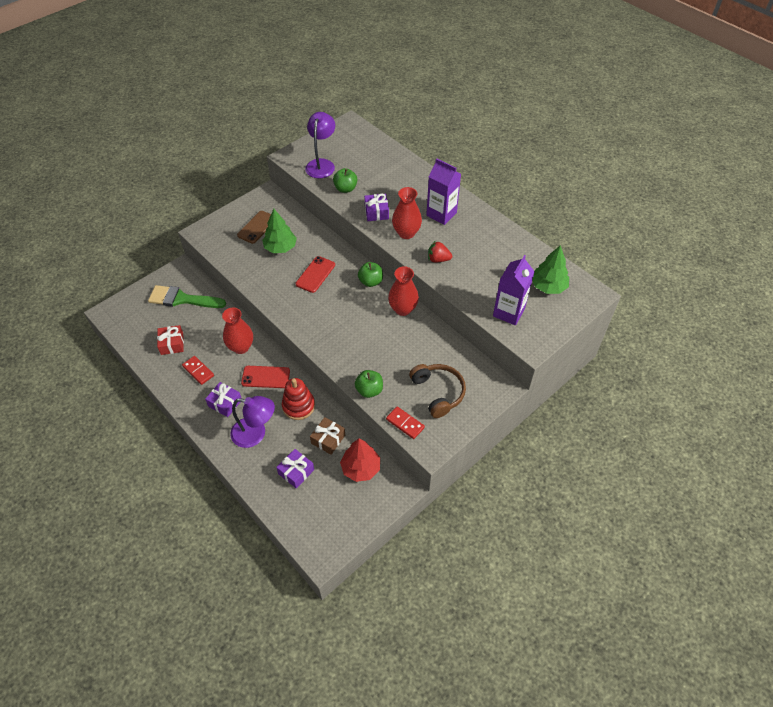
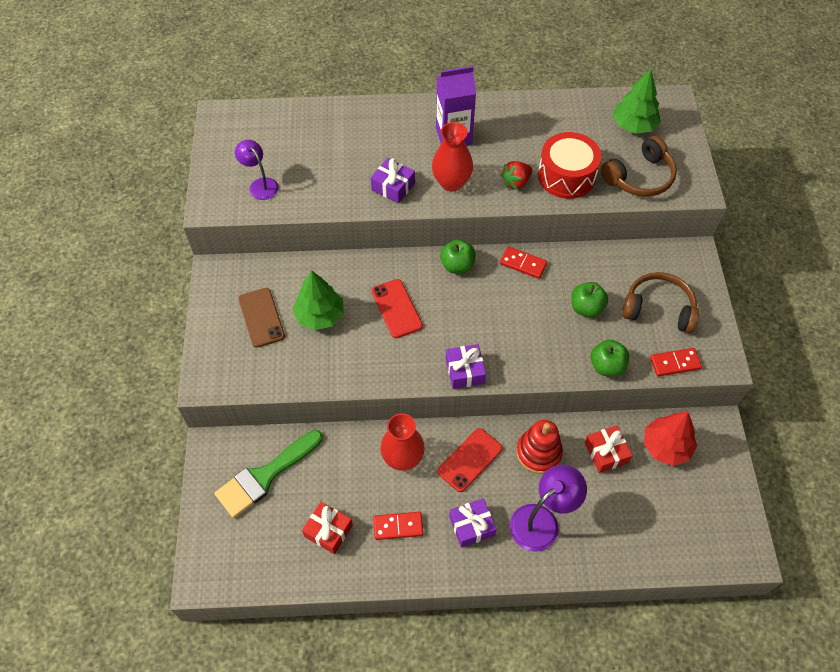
camera: 50 degrees left, 5 degrees up
(296, 472) = (625, 511): purple gift -> purple gift (465, 371)
(321, 164) = (260, 185): purple lamp -> purple lamp, size x0.66
(328, 439) = (606, 453): brown gift -> red gift
(345, 189) = (326, 189): green apple -> green apple (586, 308)
(403, 309) = (523, 264): red vase -> red domino
(469, 278) = (566, 176): none -> red drum
(508, 312) = (639, 177): purple carton -> brown headphones

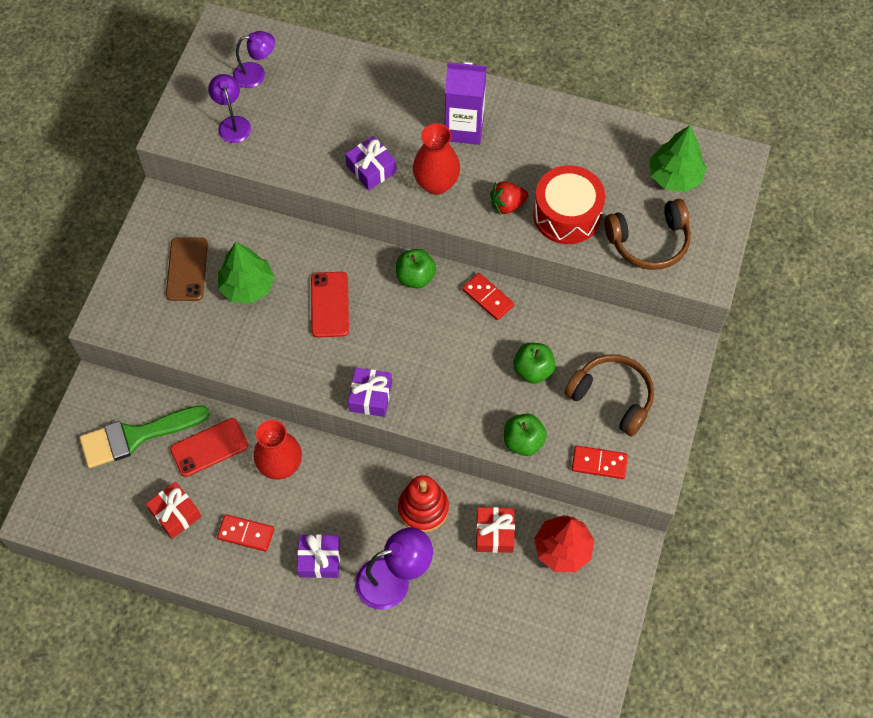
camera: 20 degrees right, 5 degrees up
(264, 142) = (256, 74): none -> purple lamp
(470, 460) = (348, 491): red phone -> red phone (209, 447)

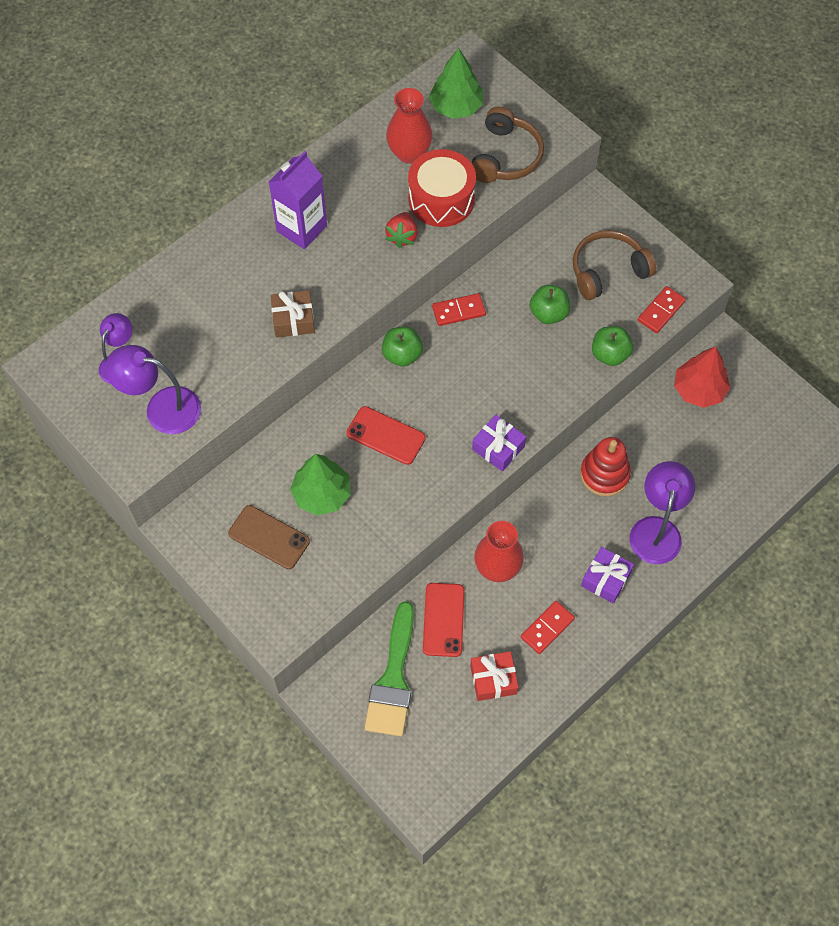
camera: 60 degrees left, 0 degrees up
(232, 123) = (162, 408): purple lamp -> purple lamp, size x1.52
(371, 169) = (293, 319): purple gift -> brown gift
(436, 183) = (344, 278): red vase -> red vase (409, 153)
(494, 533) = (657, 432): red gift -> none

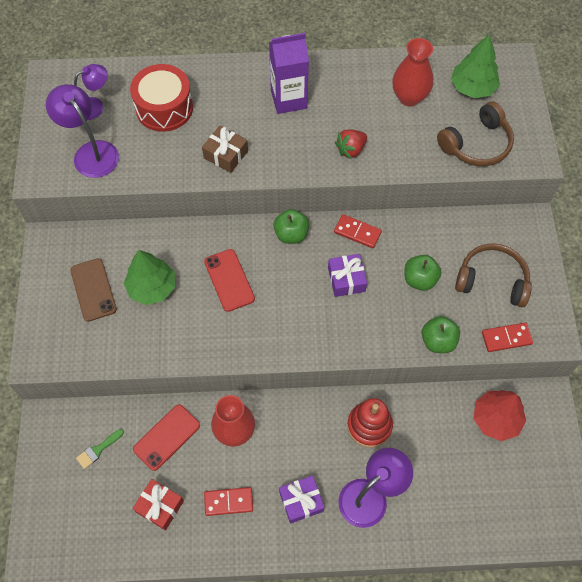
camera: 40 degrees right, 0 degrees up
(393, 679) = (98, 450): green brush -> green brush, size x0.44
(441, 199) = (402, 143): red drum -> red drum (164, 108)
(498, 448) = (296, 346): purple gift -> purple gift (346, 279)

